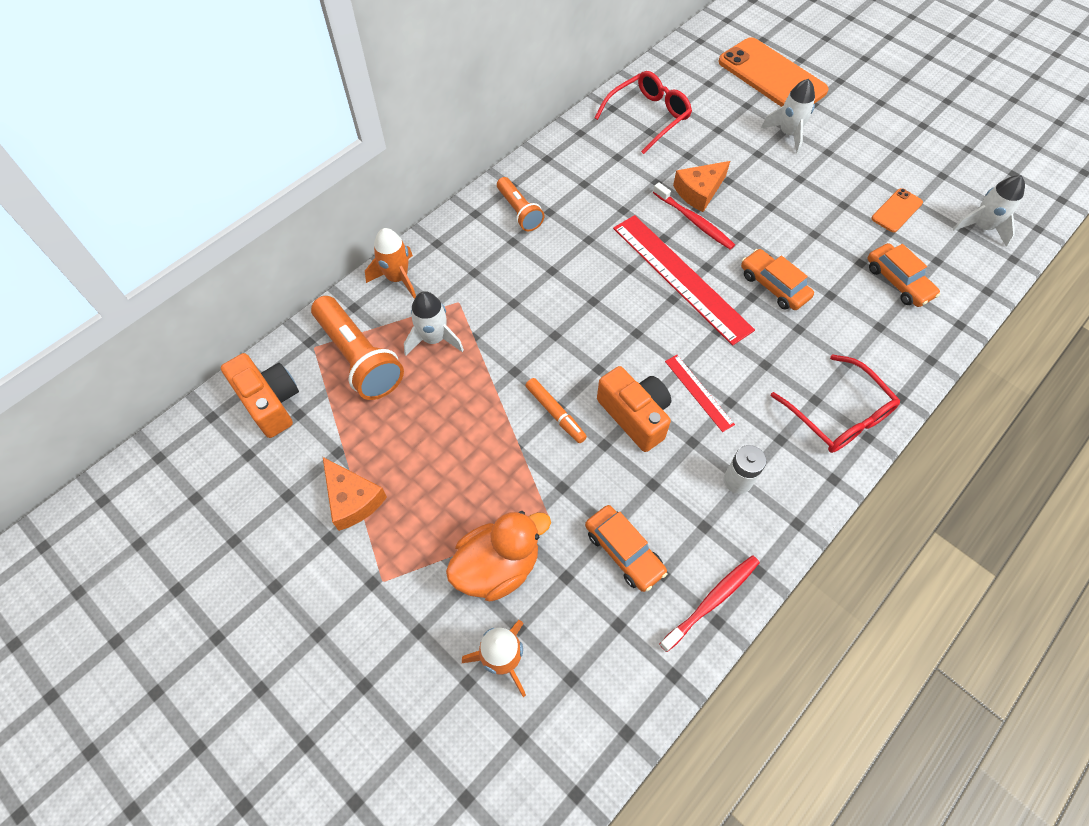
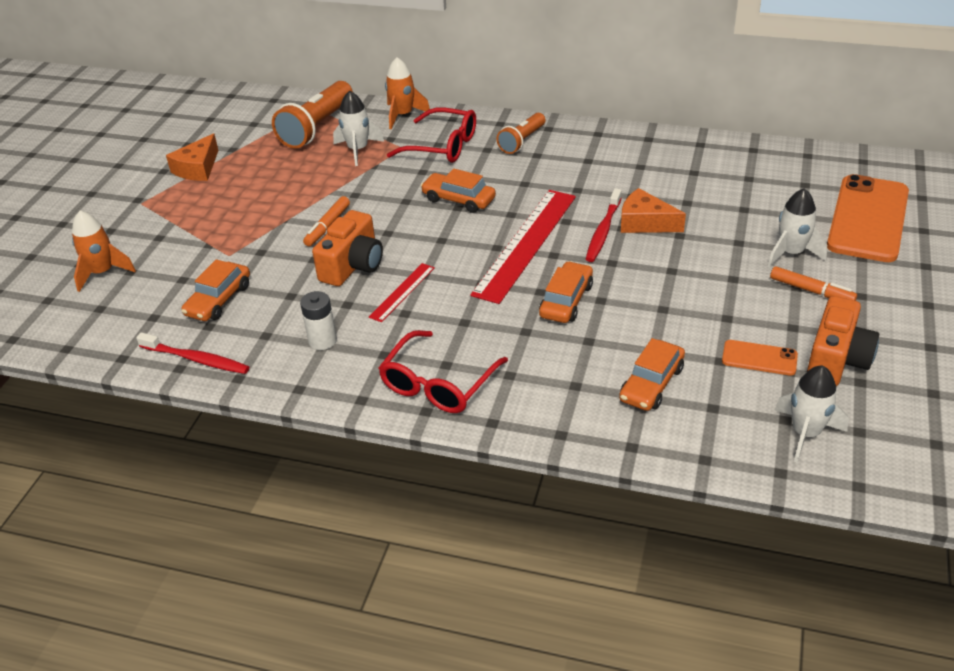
camera: 65 degrees right, 20 degrees down
(270, 402) = (255, 110): orange camera -> orange camera (836, 360)
(497, 566) = (175, 245): orange duck -> none
(581, 295) = (458, 199): none -> orange car
(648, 117) = (712, 166): red glasses -> red glasses (442, 146)
(837, 147) = (811, 291): none -> orange marker

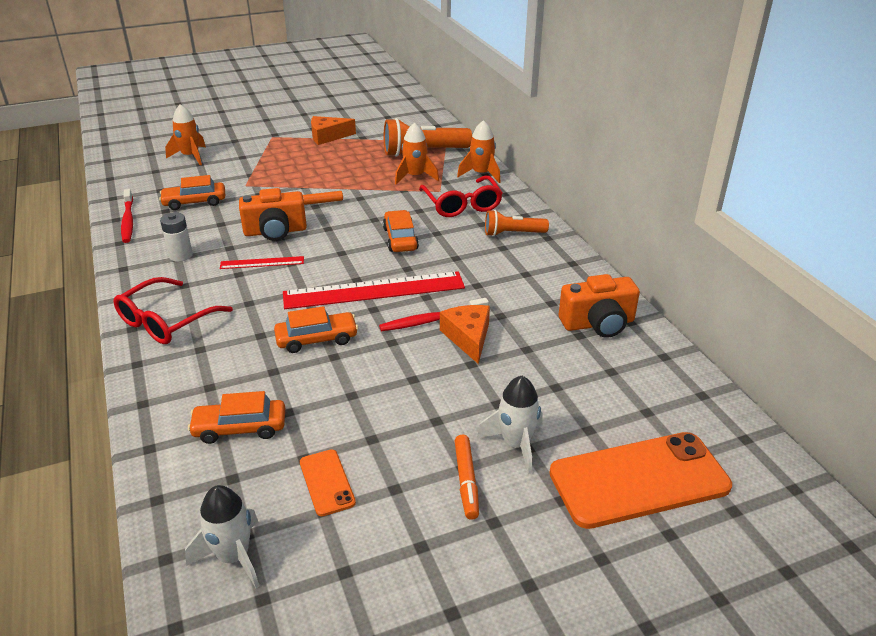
camera: 50 degrees right, 5 degrees down
(358, 150) = (415, 176): white rocket -> orange rocket
(438, 384) = (166, 321): red glasses -> red glasses turned 45 degrees counterclockwise
(836, 360) = (367, 540): orange camera -> orange camera (598, 324)

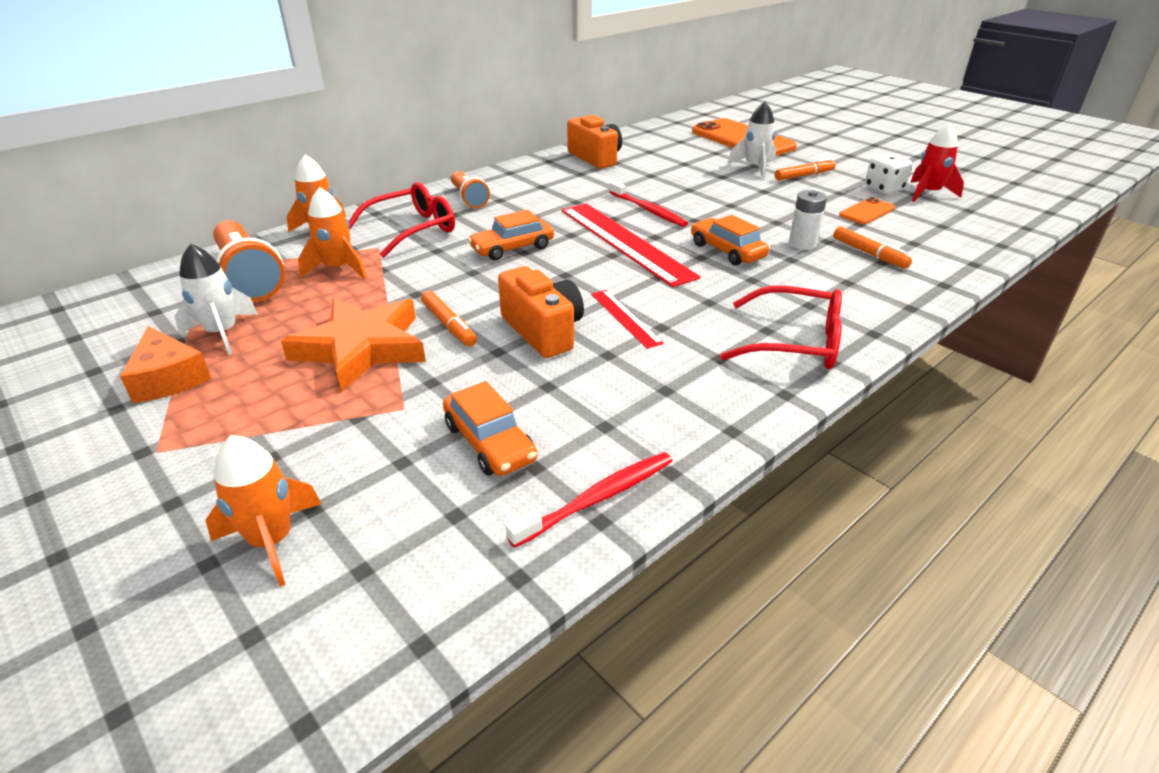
camera: 110 degrees left, 0 degrees up
(181, 255) = (658, 388): white battery -> white battery (802, 244)
(233, 557) = (962, 224): white rocket -> white rocket (222, 333)
(240, 428) = (869, 254): orange car -> orange marker
(311, 178) = (361, 348): none -> orange star
(338, 588) = (928, 193): none -> red rocket
(380, 544) = (883, 189): none -> white dice
(468, 337) = (657, 194): orange cheese -> none

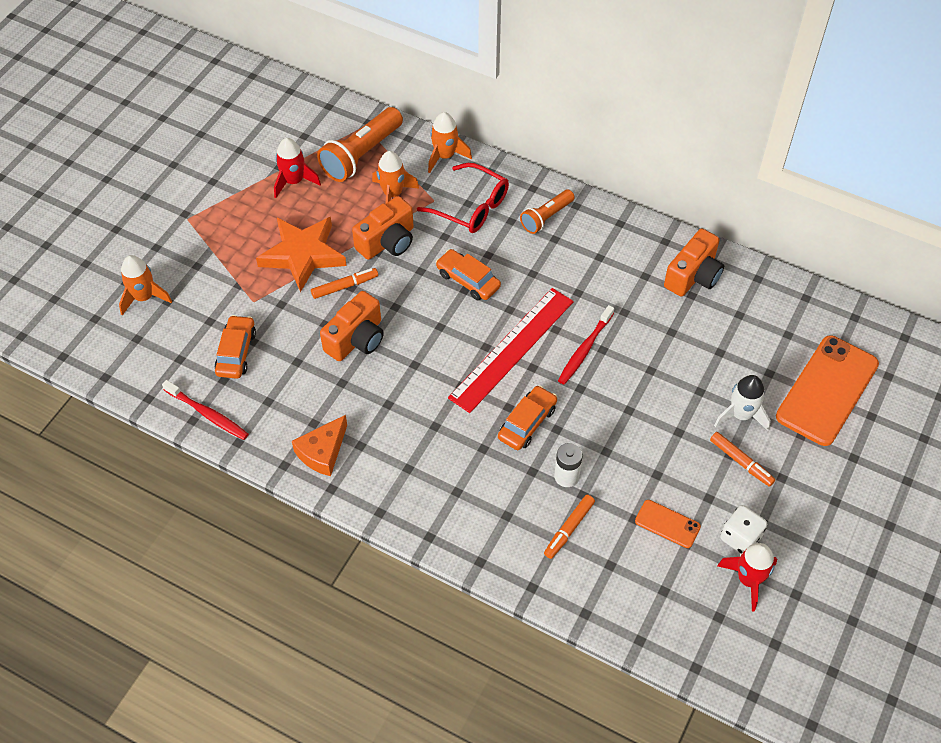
camera: 70 degrees right, 20 degrees up
(168, 378) = (244, 185): orange cheese -> orange cheese (322, 452)
(222, 333) = (294, 181): white rocket -> red rocket
(407, 284) = (387, 242): none -> orange camera
(449, 325) = (345, 286): orange marker -> orange marker turned 150 degrees counterclockwise
(489, 442) = (236, 352): orange car -> orange car turned 150 degrees clockwise
(625, 318) = (391, 380): red ruler -> none
(794, 342) = (397, 487): red glasses -> none

